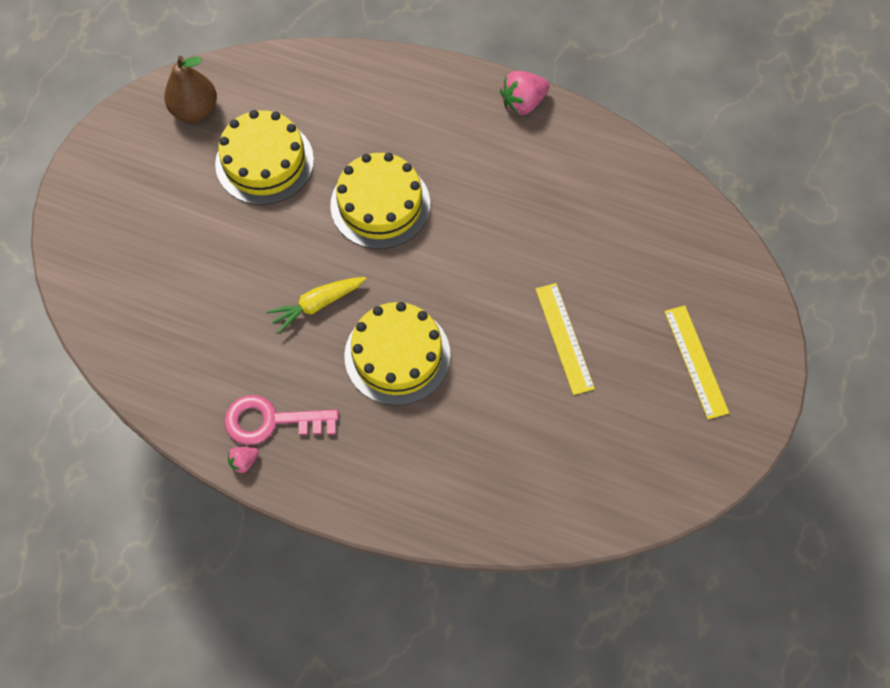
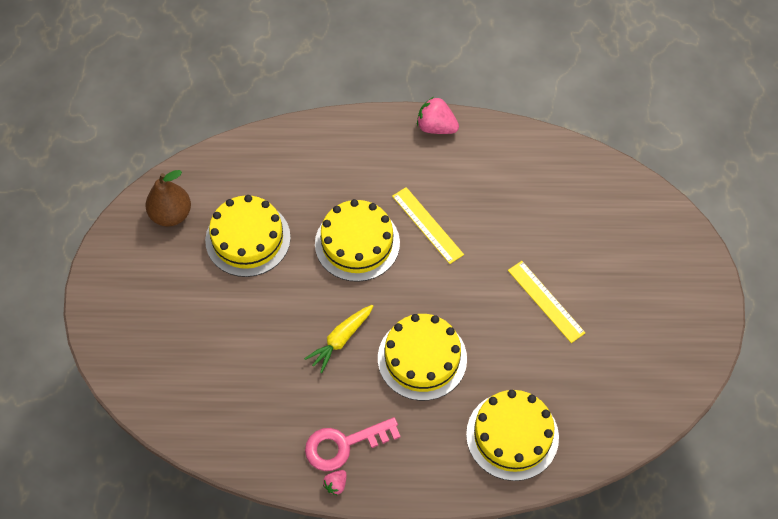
camera: 20 degrees left, 5 degrees down
(461, 476) = (512, 435): none -> yellow cake
(523, 103) = (436, 127): pink strawberry -> pink strawberry turned 75 degrees clockwise
(695, 361) = (652, 286): yellow ruler -> yellow ruler (427, 225)

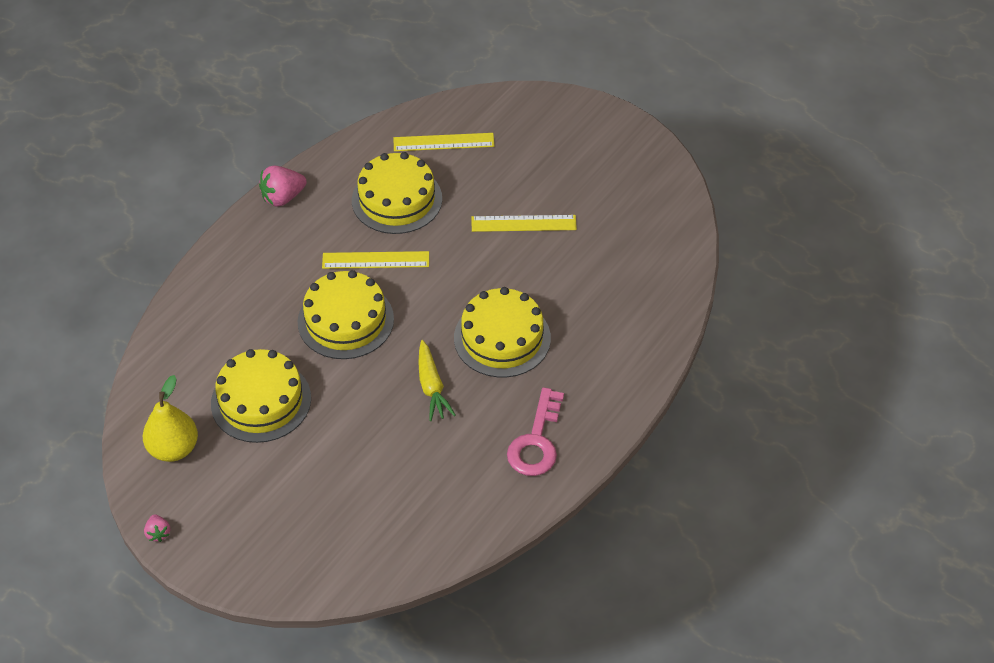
camera: 55 degrees left, 10 degrees down
(171, 214) = (173, 448): brown pear -> yellow pear
(336, 485) = (569, 468): pink strawberry -> pink strawberry (158, 533)
(512, 435) = (626, 317): yellow cake -> yellow cake (397, 199)
(579, 193) = (443, 142): none -> yellow ruler

